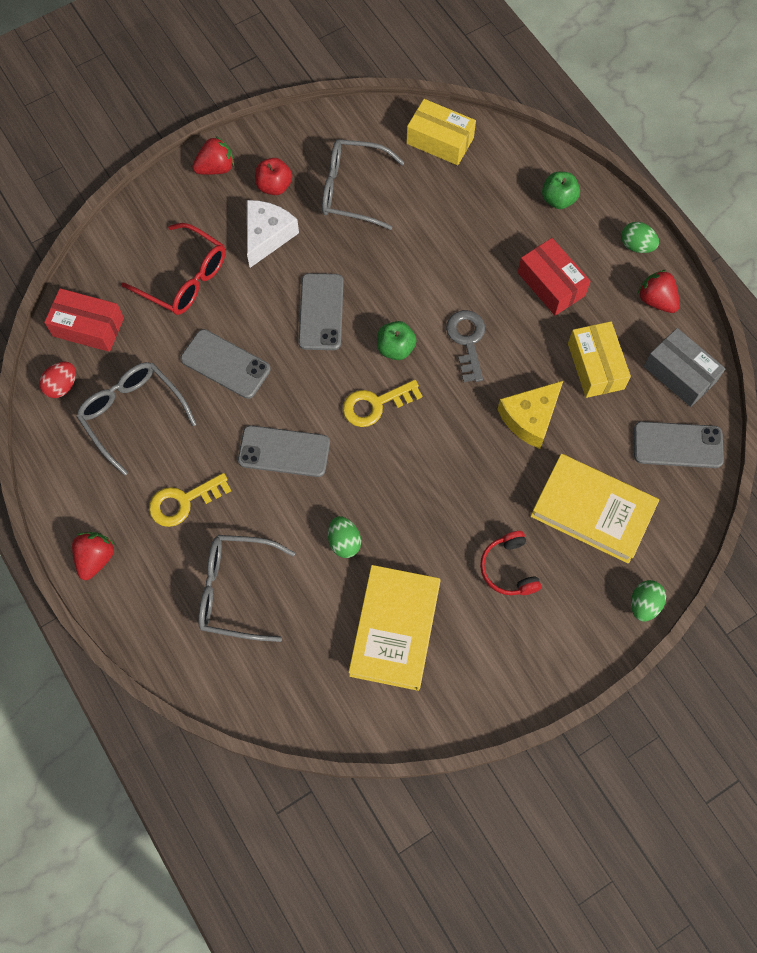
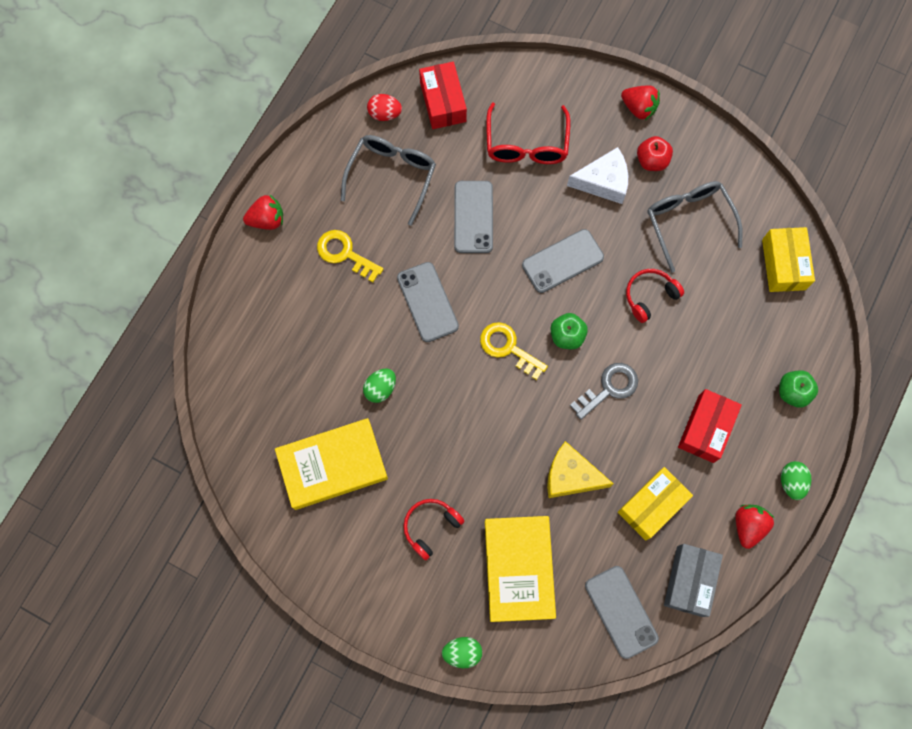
camera: 60 degrees right, 5 degrees up
(235, 590) = (298, 331): grey glasses -> none
(401, 259) = (649, 296): none -> red headphones

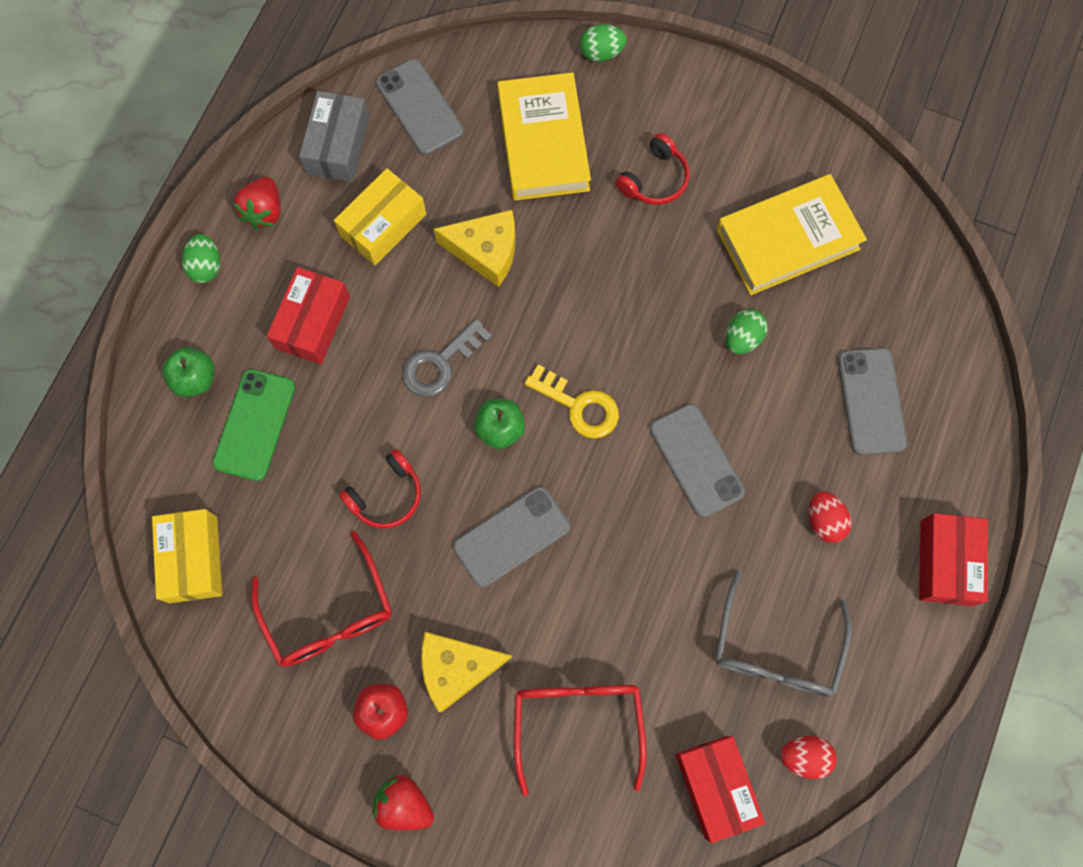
camera: 175 degrees right, 0 degrees up
(267, 220) = (945, 562): red strawberry -> red box
(344, 254) = (824, 521): yellow key -> red egg
(473, 217) = (646, 594): grey phone -> grey phone (871, 401)
(603, 182) = (456, 668): white cheese -> yellow cheese
(688, 221) = (329, 614): grey glasses -> red glasses
(746, 354) = (255, 425): none -> green phone

